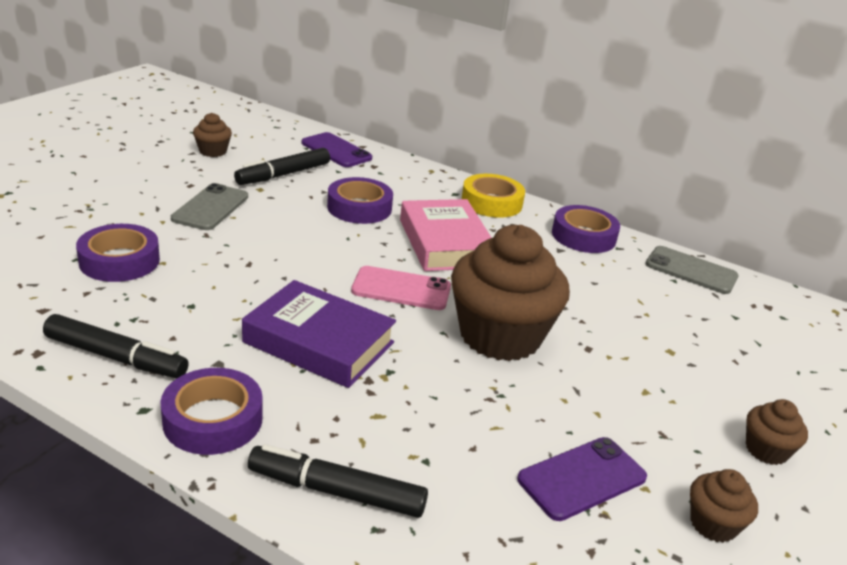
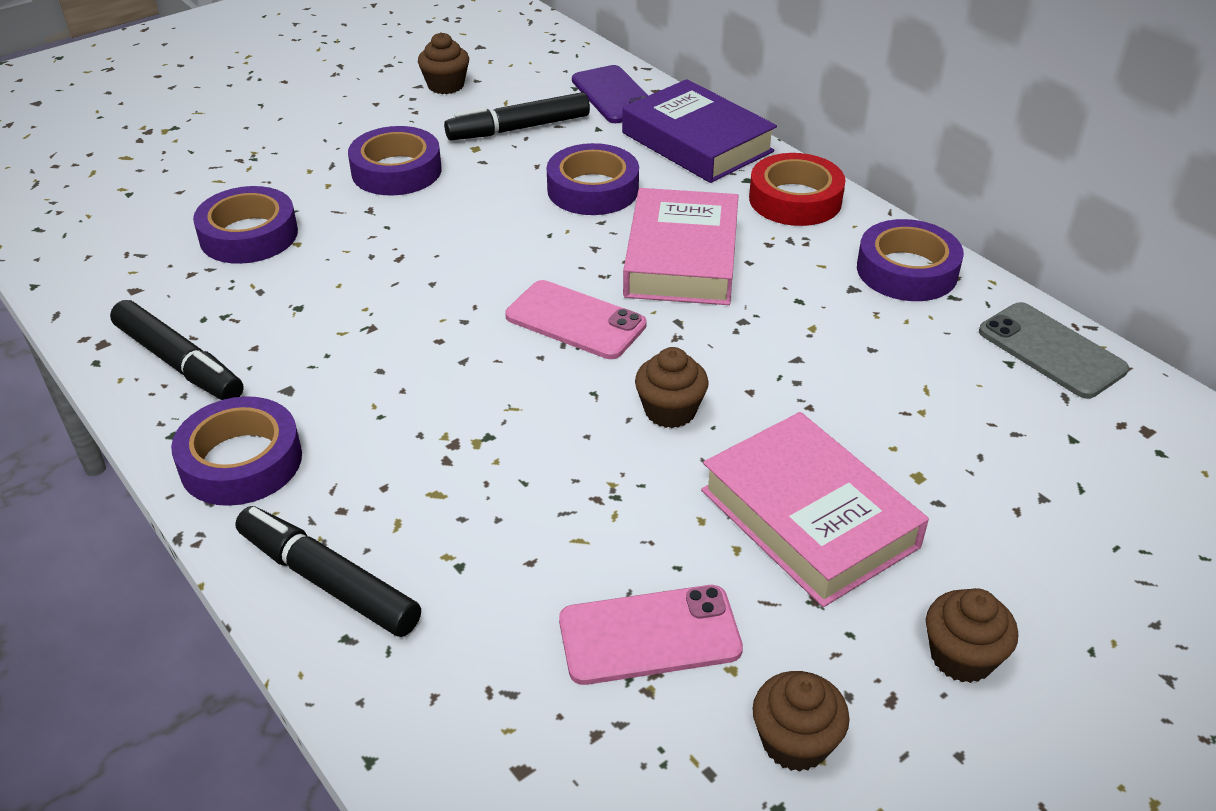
camera: 25 degrees right, 10 degrees up
(211, 208) = (396, 171): grey phone -> purple tape
(319, 342) = (422, 381): purple book -> purple book (697, 142)
(491, 202) = (795, 199): yellow tape -> red tape
(500, 336) = (670, 411): brown cupcake -> brown cupcake, size x0.44
(582, 479) = (649, 635): purple phone -> pink phone
(627, 386) = (808, 518): none -> pink book

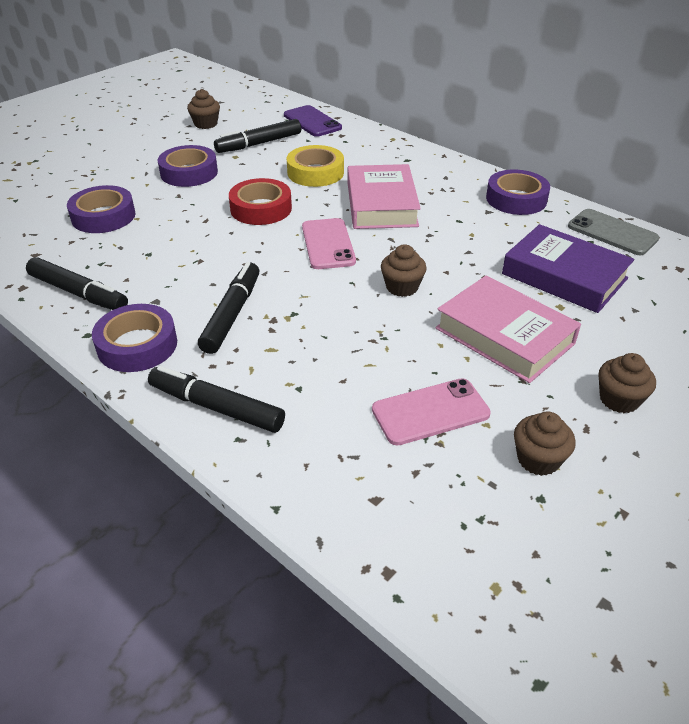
camera: 10 degrees left, 0 degrees up
(394, 426) = (232, 314): none -> black marker
(575, 321) = (328, 244): pink phone -> pink phone turned 60 degrees clockwise
(593, 189) = (315, 172): purple tape -> yellow tape
(697, 142) = (370, 142): purple book -> purple book (564, 276)
(795, 199) = (438, 168): red tape -> red tape (261, 208)

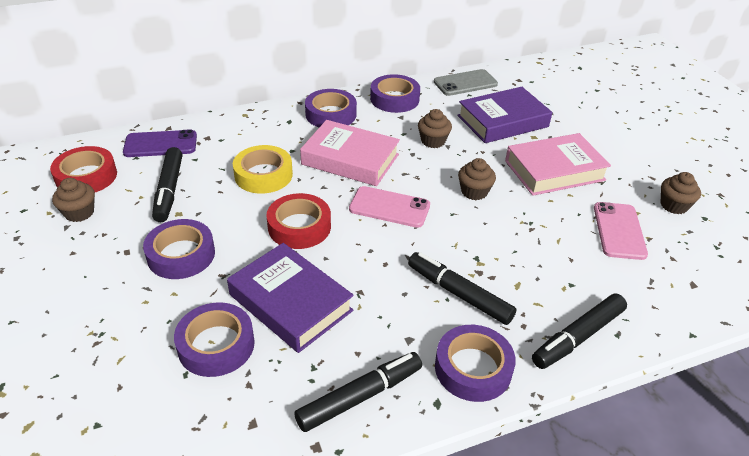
camera: 65 degrees left, 0 degrees up
(166, 232) = (291, 302): none -> purple book
(247, 112) = (86, 176): none -> red tape
(443, 175) = (331, 114): none -> purple tape
(619, 399) = (632, 155): brown cupcake -> brown cupcake (433, 141)

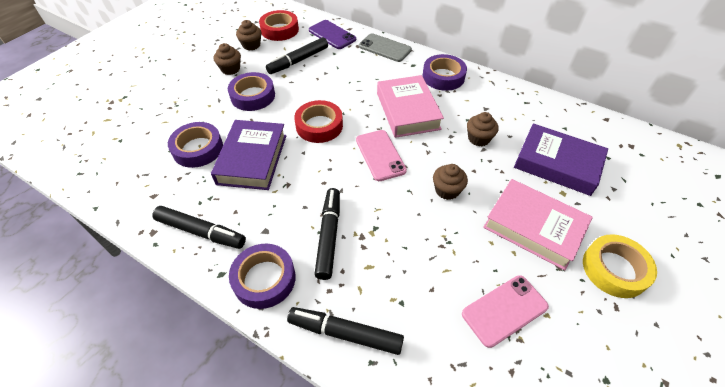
camera: 55 degrees right, 10 degrees up
(263, 175) = (349, 85): yellow tape -> yellow tape (614, 269)
(394, 99) = (501, 94): purple tape -> none
(465, 83) = (577, 118): grey phone -> grey phone (385, 48)
(674, 205) = (593, 343): brown cupcake -> brown cupcake (230, 69)

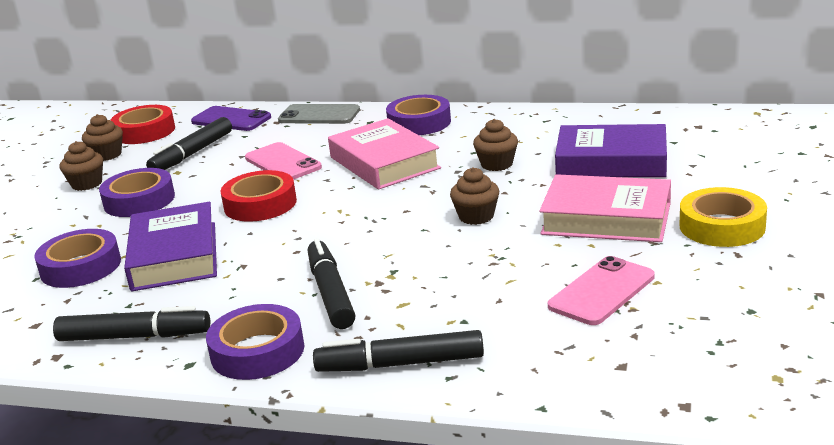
camera: 15 degrees left, 25 degrees down
(380, 155) = (365, 209): pink phone -> pink phone (282, 163)

